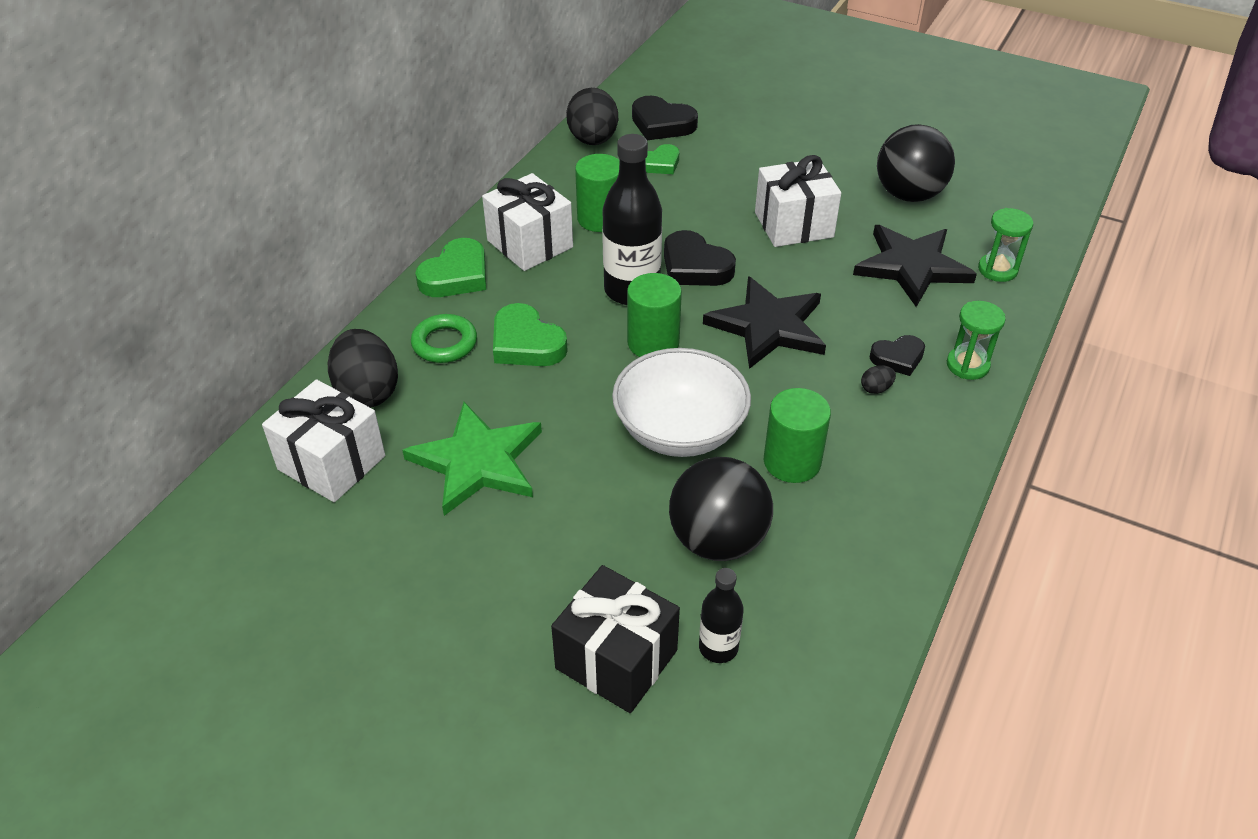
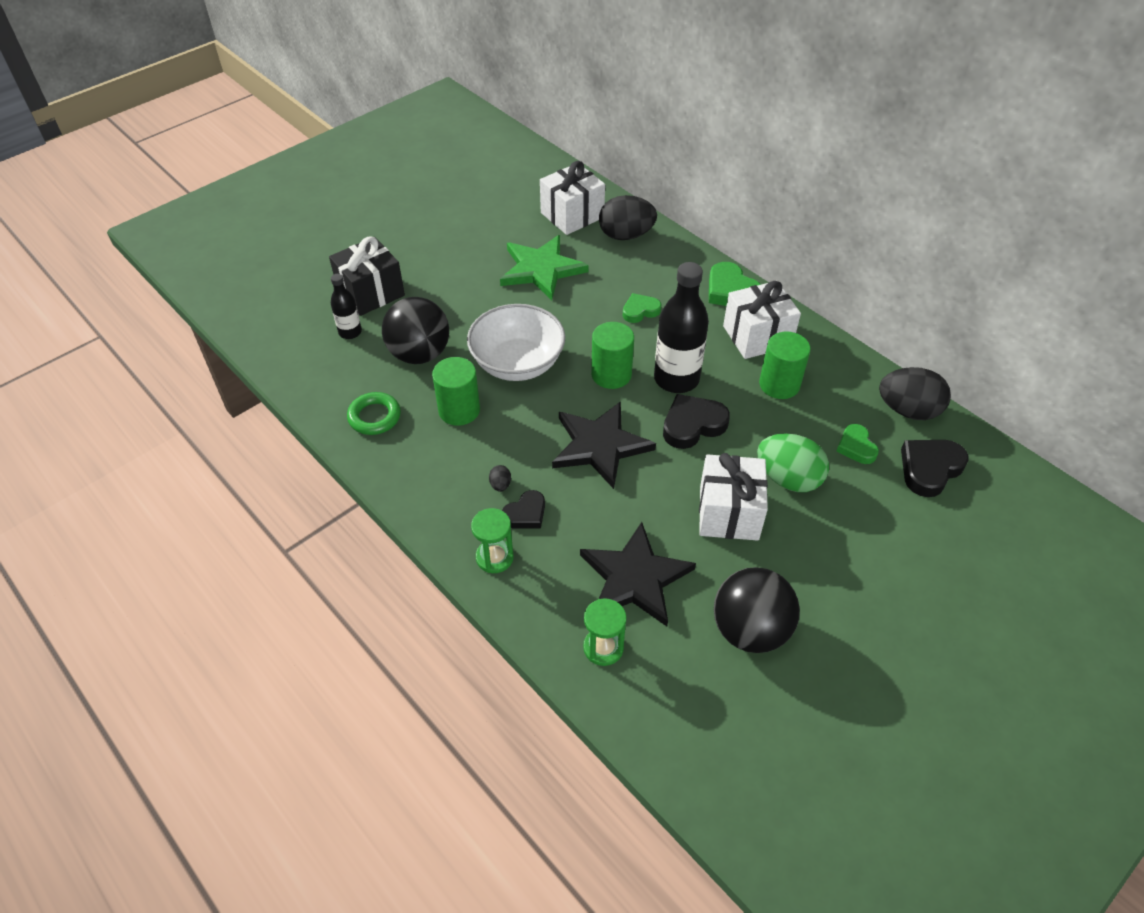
camera: 110 degrees right, 5 degrees up
(444, 343) = (657, 274): green ring -> green ring (374, 417)
(526, 343) = (640, 311): green heart -> green heart, size x0.64
(727, 197) = (788, 478): none -> green egg
(898, 358) = (525, 514): black heart -> black heart turned 135 degrees counterclockwise

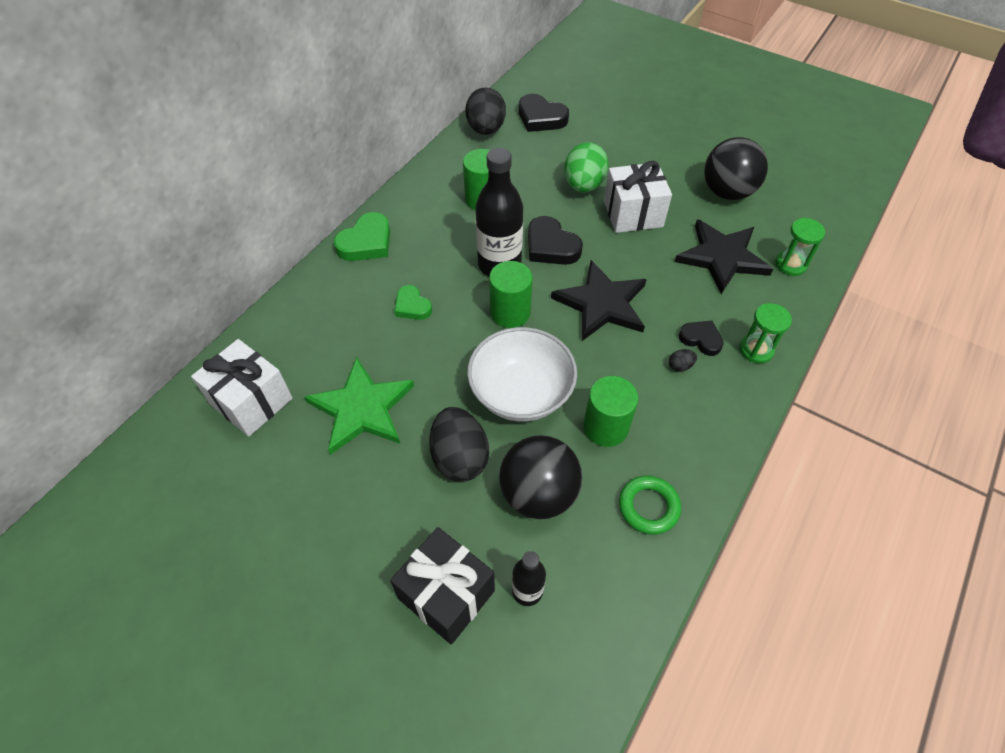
camera: 105 degrees left, 5 degrees up
(626, 235) = (286, 340): black egg -> black egg (459, 457)
(757, 336) = (426, 218): white gift -> none
(856, 447) = (535, 153): green heart -> none

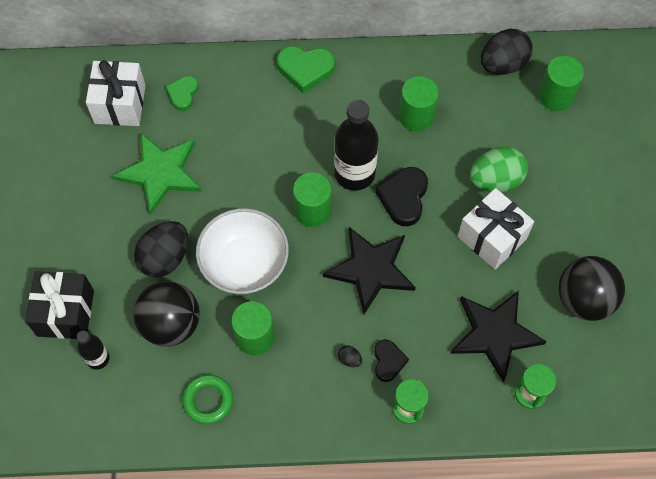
camera: 55 degrees right, 10 degrees up
(412, 306) = (269, 142): green heart -> green heart (183, 94)
(541, 118) = (555, 96): black heart -> green cylinder

